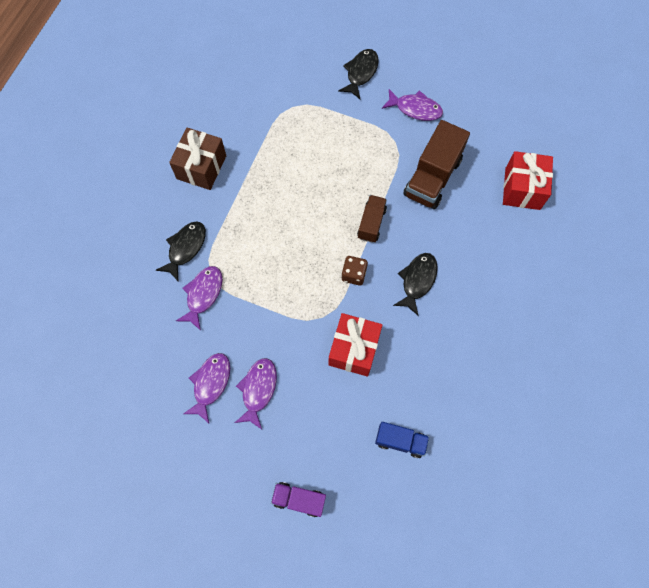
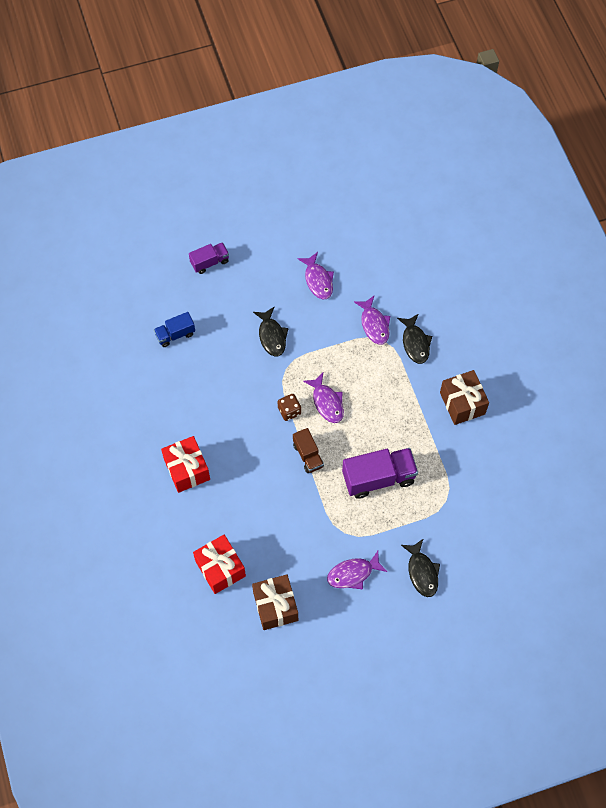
camera: 140 degrees right, 5 degrees down
(258, 390) = (286, 298): purple fish -> purple fish (327, 402)
(329, 161) = (378, 478): none -> purple truck
(354, 349) = (248, 364): red gift -> red gift (187, 469)
(417, 281) = (243, 439): black fish -> black fish (272, 336)
(432, 177) = (293, 525): brown truck -> none
(498, 130) = (275, 606): none -> brown gift

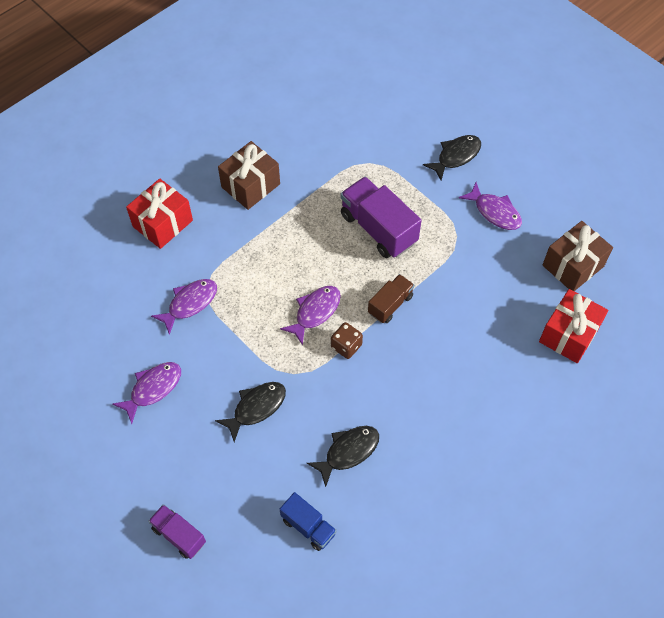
camera: 115 degrees left, 5 degrees down
(187, 469) = (479, 423): red gift -> red gift (162, 223)
(415, 343) = (196, 254): black fish -> black fish (348, 452)

